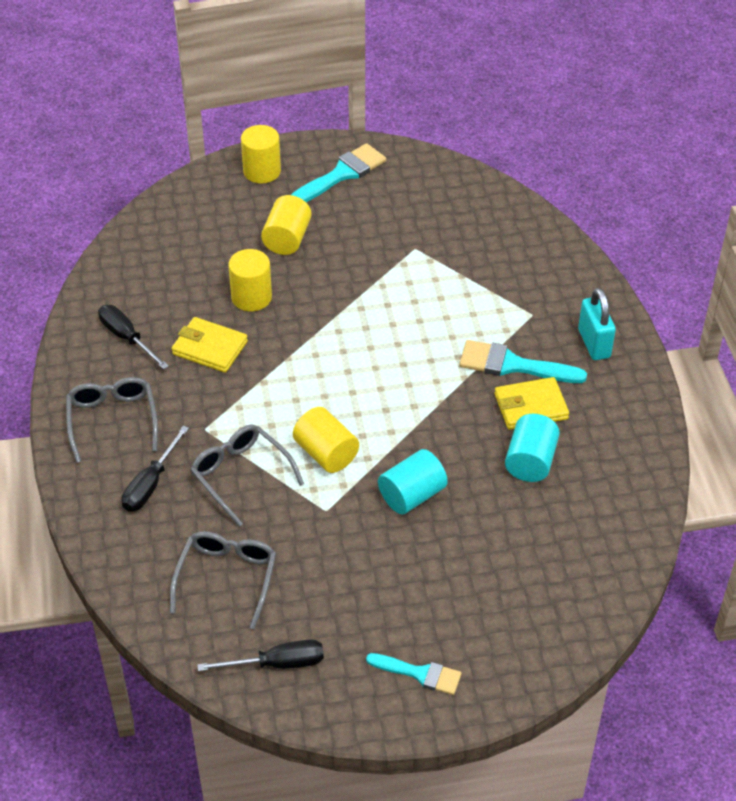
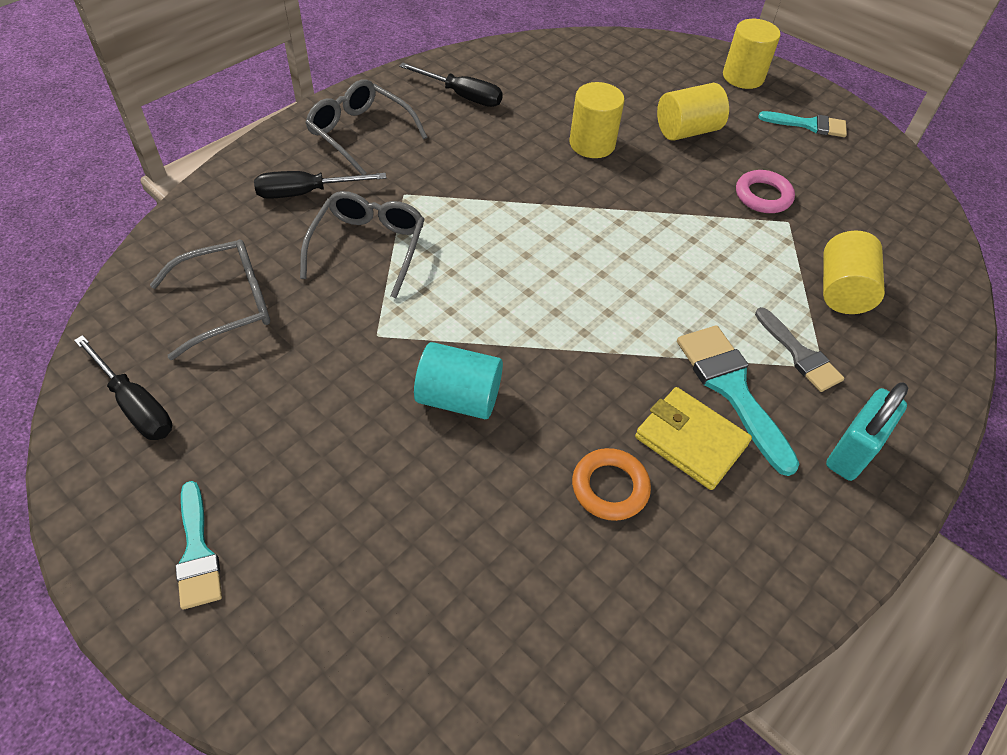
camera: 50 degrees right, 5 degrees up
(112, 420) = (360, 133): grey glasses -> grey glasses turned 90 degrees counterclockwise
(127, 338) = (462, 96): black screwdriver -> black screwdriver turned 105 degrees clockwise
(210, 348) = (503, 149): yellow wallet -> none
(326, 453) = (453, 295): yellow cylinder -> yellow cylinder (842, 290)
(342, 174) = (809, 125): turquoise brush -> turquoise brush, size x0.65
(383, 244) = (763, 196): none -> pink ring
(516, 318) = (800, 354): none -> grey brush
(530, 461) = (610, 487): turquoise cylinder -> orange ring

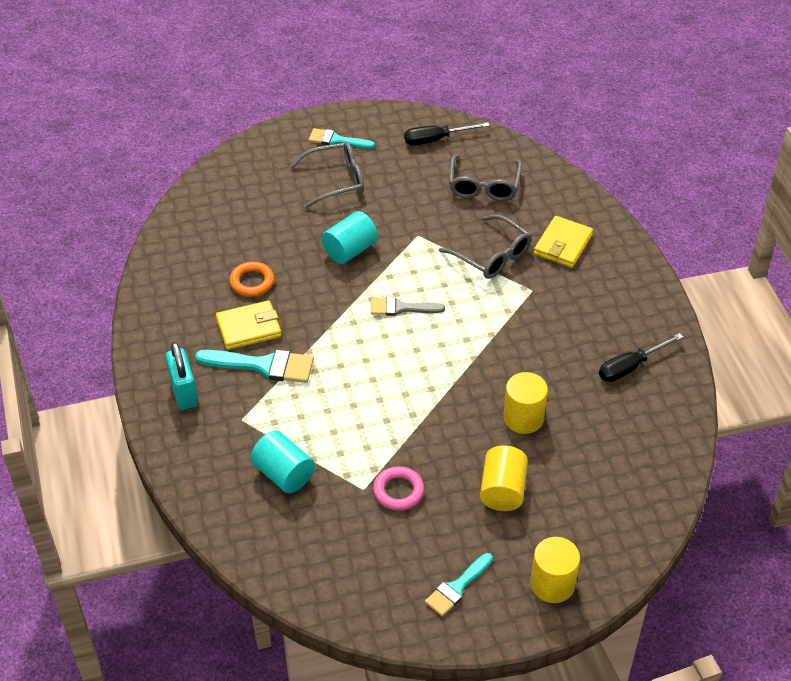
camera: 125 degrees right, 5 degrees down
(306, 193) = (563, 245): black screwdriver -> yellow wallet
(360, 133) = (613, 291): grey glasses -> grey glasses (335, 181)
(800, 354) = (258, 414): grey brush -> grey brush (401, 308)
(842, 290) = (283, 474): yellow cylinder -> turquoise cylinder

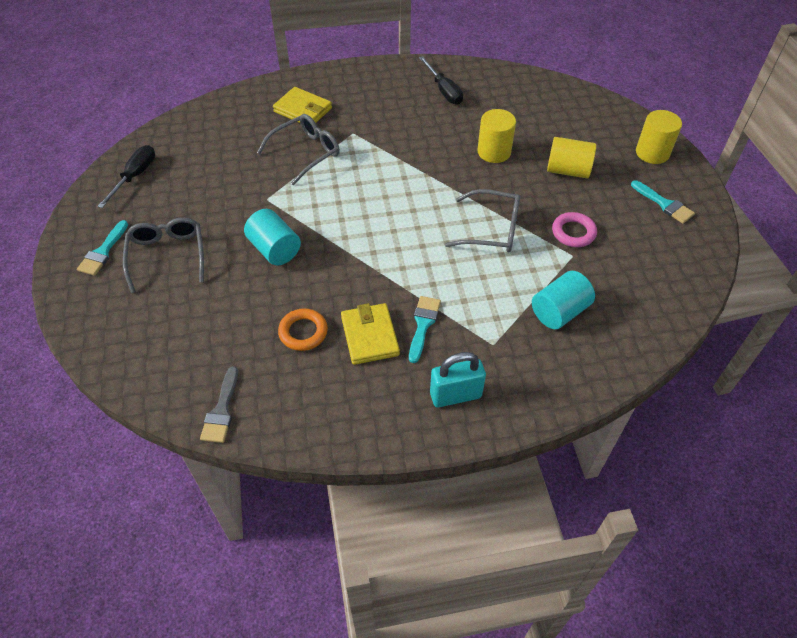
camera: 85 degrees left, 5 degrees up
(263, 365) = (423, 324): turquoise brush -> turquoise brush, size x0.65
(401, 308) = (360, 217): grey brush -> grey brush (221, 410)
(436, 139) = (135, 176): black screwdriver -> black screwdriver turned 150 degrees counterclockwise
(484, 186) = (213, 149): grey glasses -> grey glasses (491, 229)

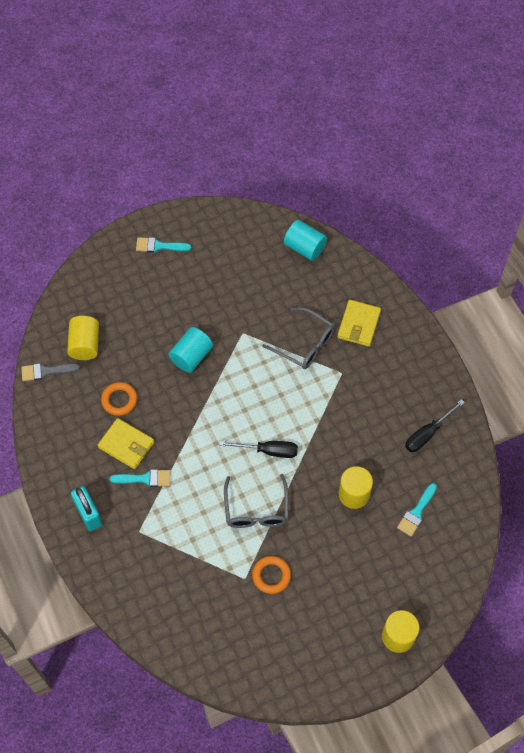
camera: 75 degrees right, 10 degrees up
(135, 176) = (240, 233): black screwdriver -> black screwdriver (268, 451)
(167, 256) = (166, 288): grey glasses -> none
(370, 336) = (126, 445): yellow wallet -> yellow wallet turned 60 degrees clockwise
(559, 312) = (181, 575): turquoise cylinder -> turquoise cylinder (304, 248)
(568, 170) = (349, 561): yellow cylinder -> yellow cylinder (85, 344)
(573, 232) = (271, 576): pink ring -> orange ring
(664, 204) = (329, 651): turquoise brush -> turquoise brush (416, 512)

